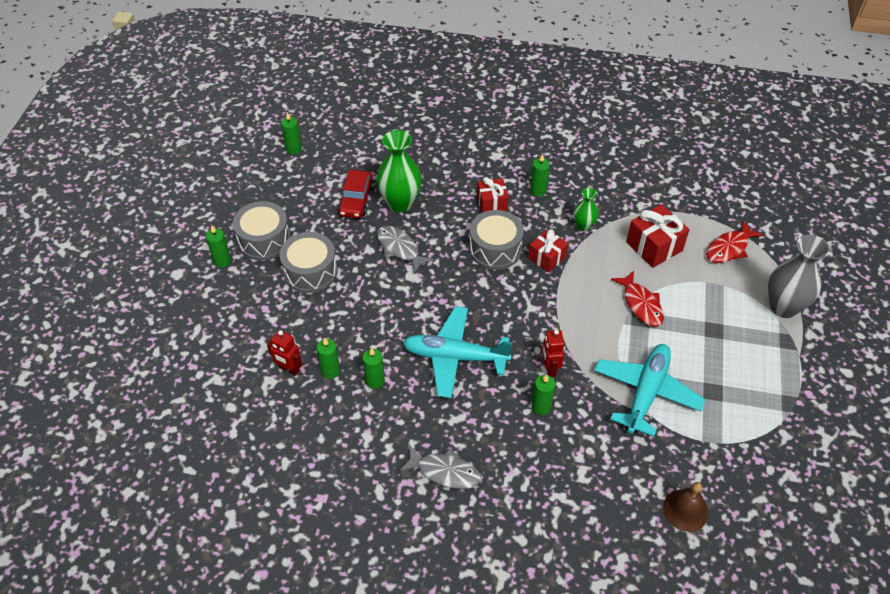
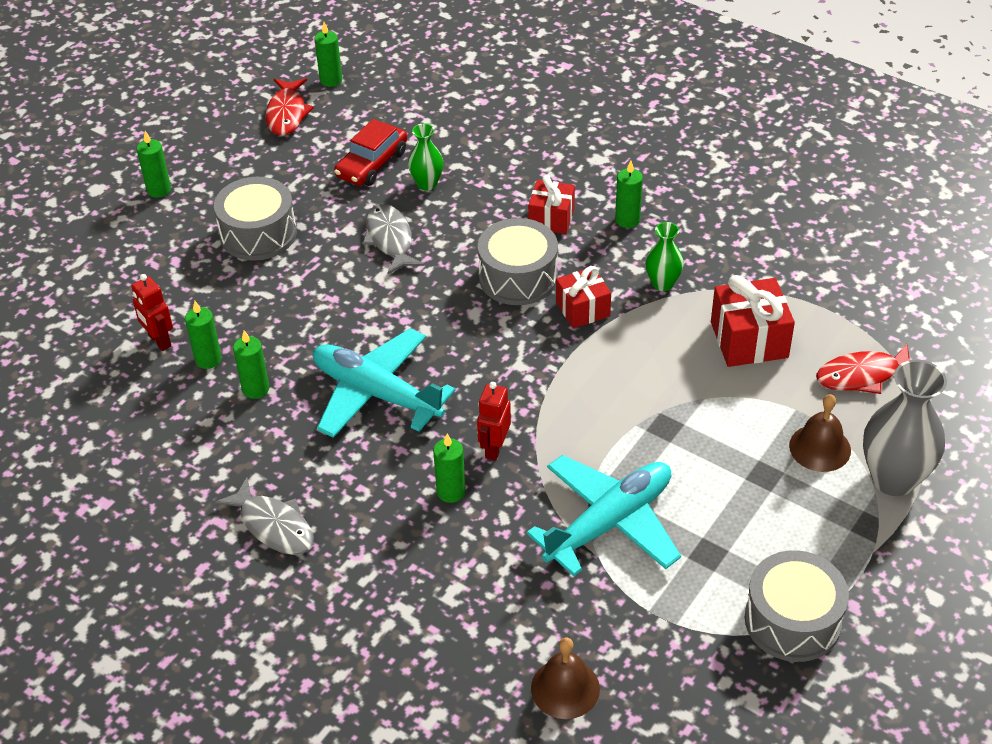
camera: 25 degrees right, 5 degrees down
(264, 240) = (225, 179): grey drum -> grey drum (792, 620)
(400, 203) = (427, 184): green vase -> green vase, size x0.54
(641, 304) = (678, 409): red fish -> red fish (287, 114)
(733, 301) = (820, 448): none -> brown bell

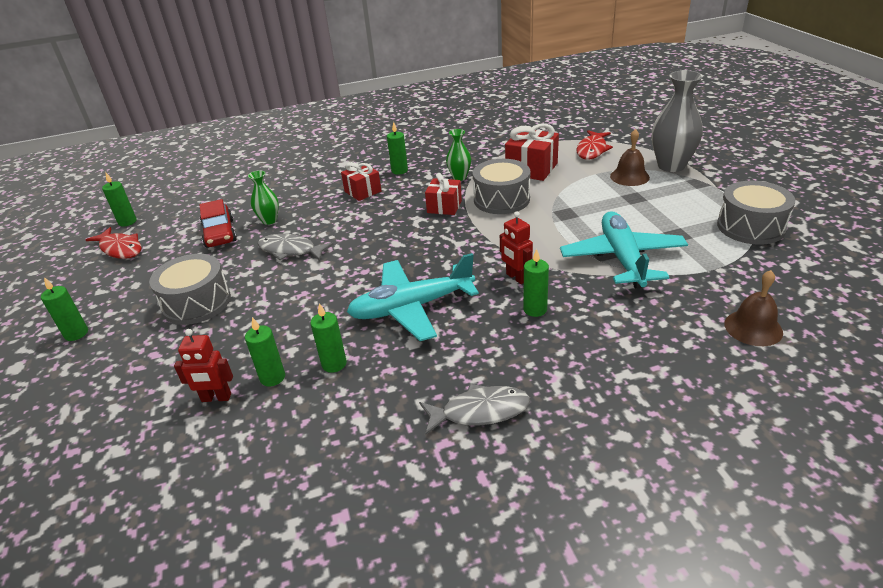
camera: 50 degrees left, 10 degrees down
(518, 277) = (390, 218): grey drum -> grey drum (501, 199)

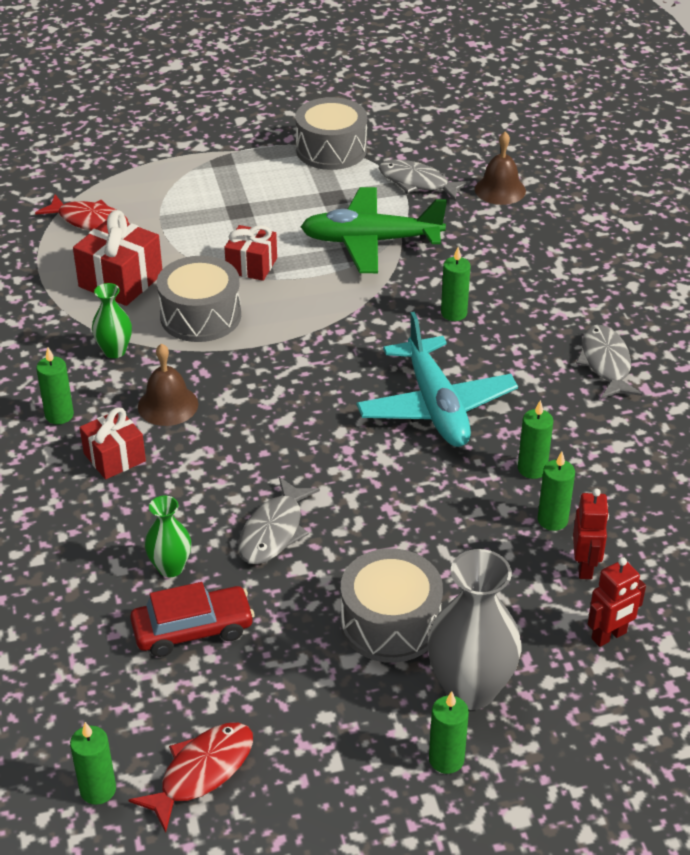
camera: 90 degrees left, 5 degrees up
(444, 206) = (200, 370): red gift -> red gift (251, 265)
(516, 277) = (391, 320): red robot -> red robot (609, 636)
(622, 258) = (370, 241): turquoise plane -> green plane
(629, 176) = (183, 204): brown bell -> brown bell (168, 405)
(671, 166) = (169, 169): grey vase -> grey vase (470, 689)
(730, 275) = (417, 183): none -> grey fish

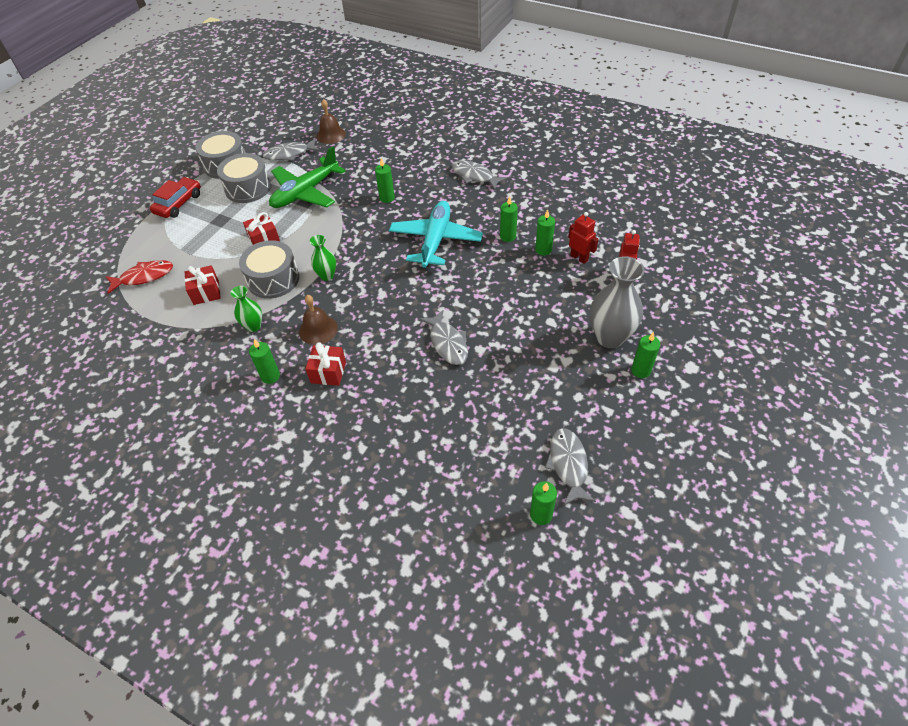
camera: 45 degrees left, 10 degrees up
(121, 280) = (206, 292): red gift -> red gift, size x0.67
(170, 568) = (428, 396): green vase -> green vase (327, 275)
(193, 630) = (477, 412): red car -> red car (178, 204)
(202, 772) = (568, 464): red fish -> grey fish
(390, 623) = (546, 339): grey drum -> grey drum (248, 188)
(435, 406) = (435, 240): turquoise plane -> turquoise plane turned 105 degrees counterclockwise

